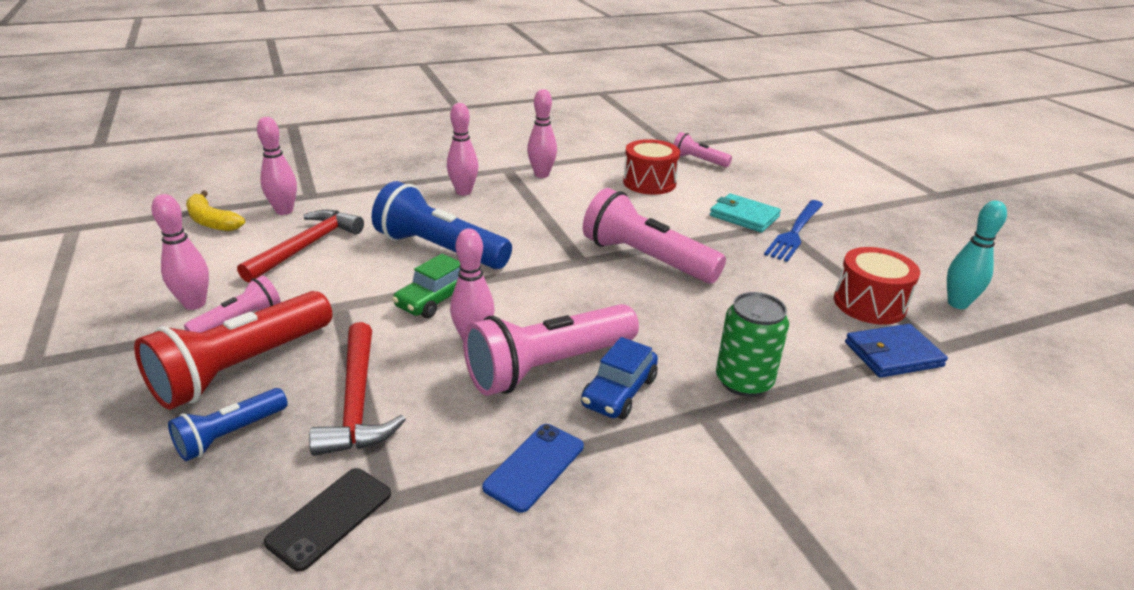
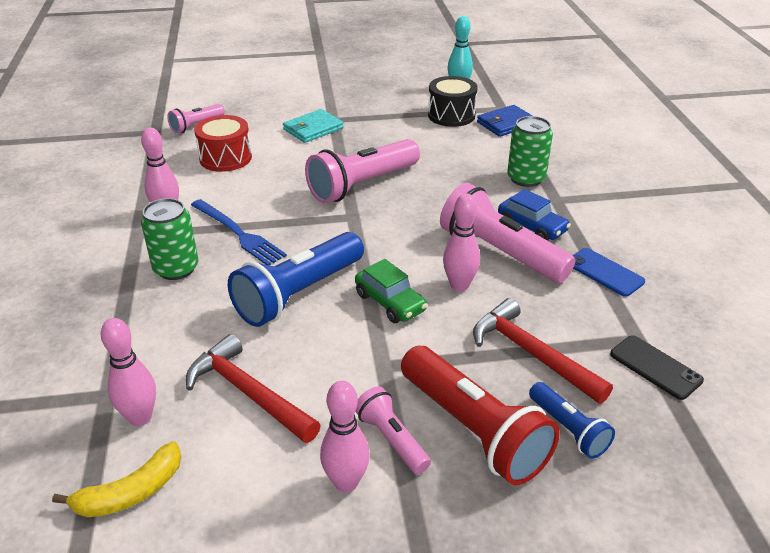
camera: 75 degrees left, 5 degrees up
(357, 402) = (532, 353): red hammer -> red hammer turned 135 degrees counterclockwise
(463, 192) = (176, 268): pink bowling pin -> green can
(548, 367) = (500, 253): pink flashlight -> pink flashlight turned 150 degrees clockwise
(795, 232) = (347, 115): blue fork -> blue fork (238, 233)
(869, 304) = (451, 115): red drum -> black drum
(893, 354) = (506, 123): blue wallet -> blue wallet turned 60 degrees clockwise

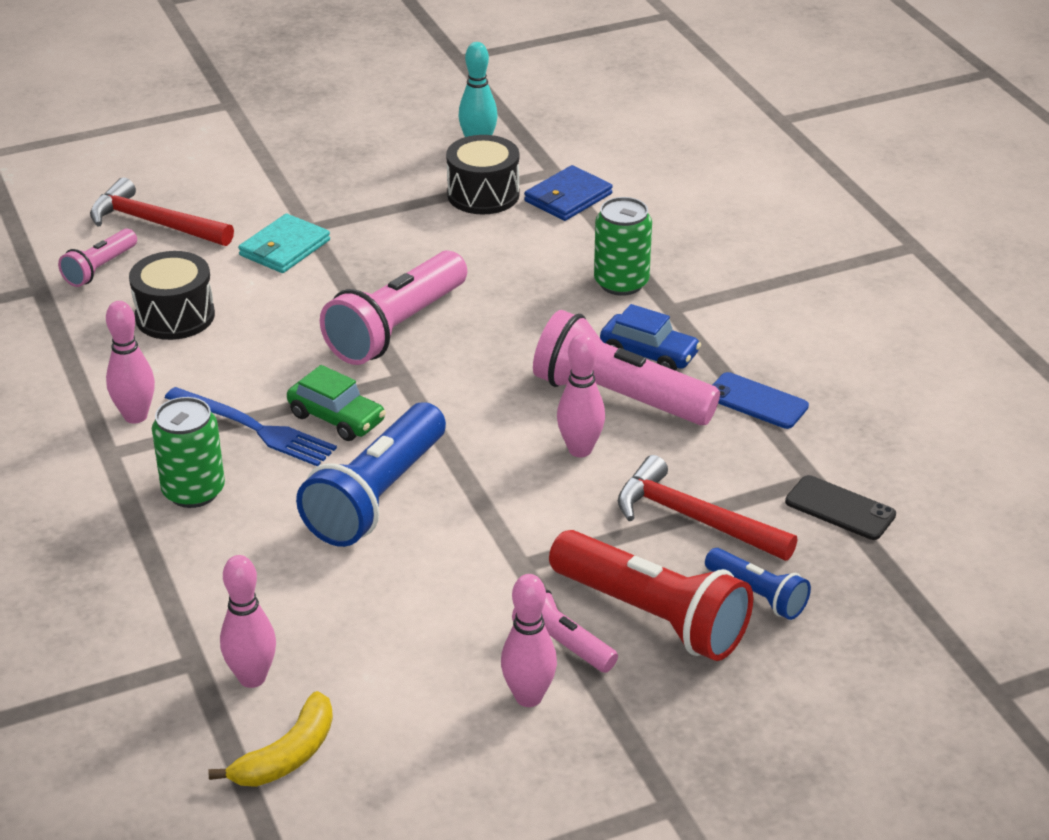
camera: 15 degrees left, 0 degrees up
(225, 158) = (175, 316): red drum -> black drum
(248, 392) = (370, 625): red hammer -> red hammer (154, 223)
(390, 302) = (500, 486): green car -> green car (336, 418)

